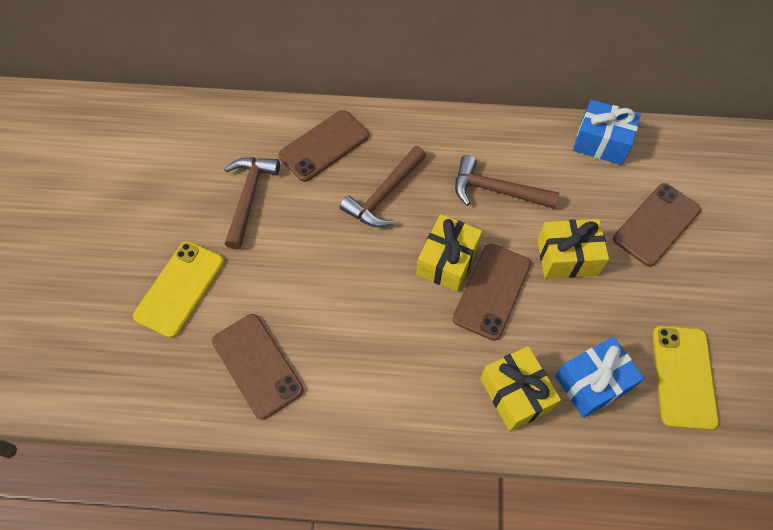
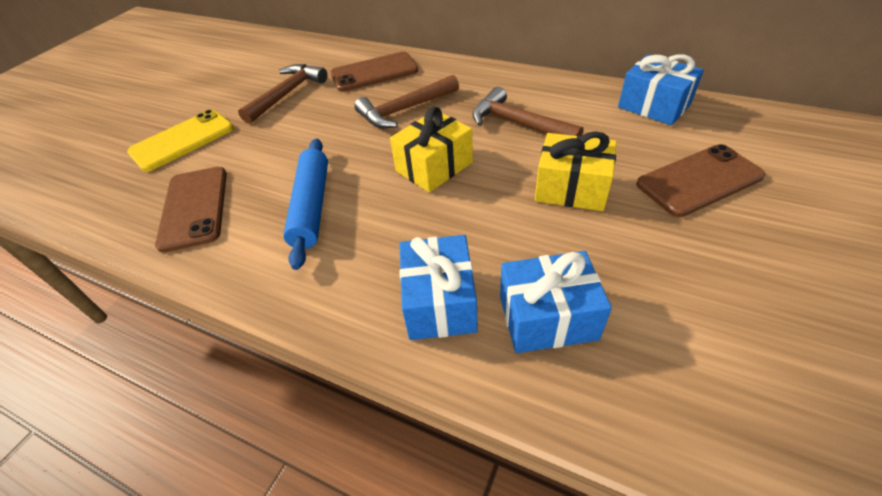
camera: 25 degrees right, 15 degrees down
(365, 334) = (312, 206): none -> blue rolling pin
(492, 291) = (467, 200): brown phone -> none
(515, 394) = (440, 302): yellow gift -> blue gift
(683, 376) = (688, 346): yellow phone -> none

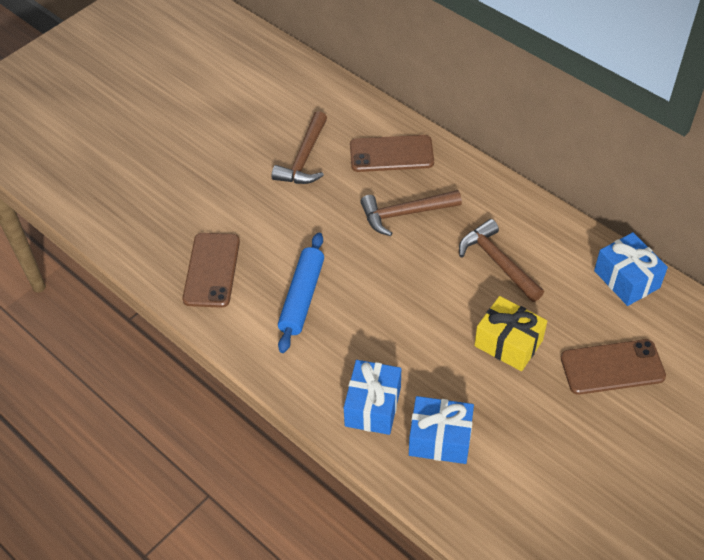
camera: 15 degrees right, 5 degrees up
(182, 140) = (205, 191): yellow phone -> none
(287, 94) = (304, 159): brown hammer -> brown hammer turned 150 degrees clockwise
(434, 167) = (409, 287): yellow gift -> none

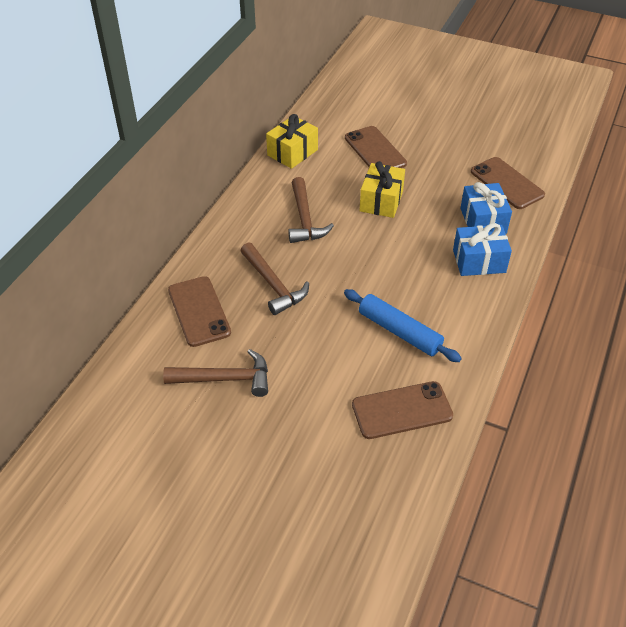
camera: 110 degrees left, 5 degrees down
(302, 297) = (399, 331): blue rolling pin -> blue rolling pin turned 45 degrees clockwise
(497, 262) = (305, 219): brown hammer -> brown hammer turned 45 degrees counterclockwise
(505, 498) = (506, 183): none -> brown phone
(626, 279) = (292, 152): blue gift -> yellow gift

